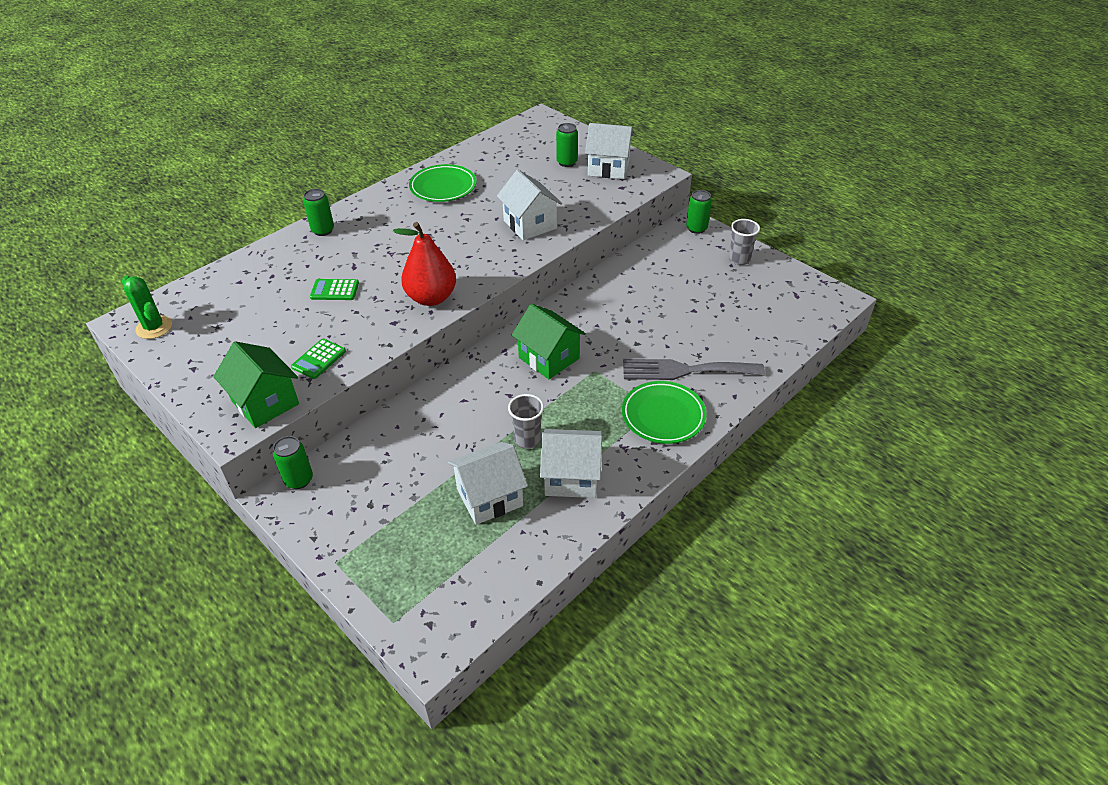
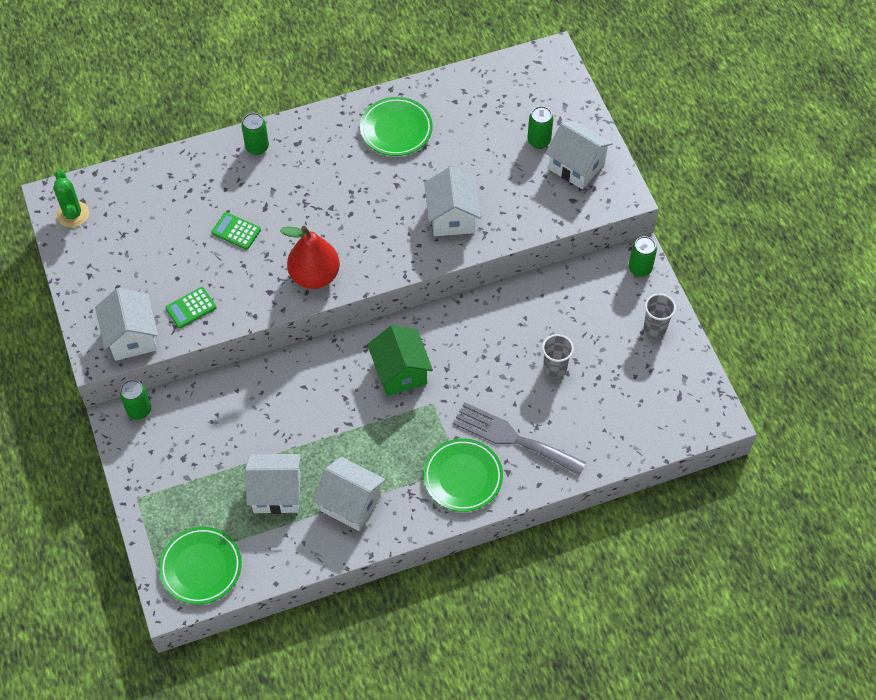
camera: 25 degrees right, 15 degrees up
(265, 402) = (132, 337): green house -> white house
(446, 601) = (201, 567): none -> green plate
(527, 440) = (335, 451): grey cup -> grey cup (555, 368)

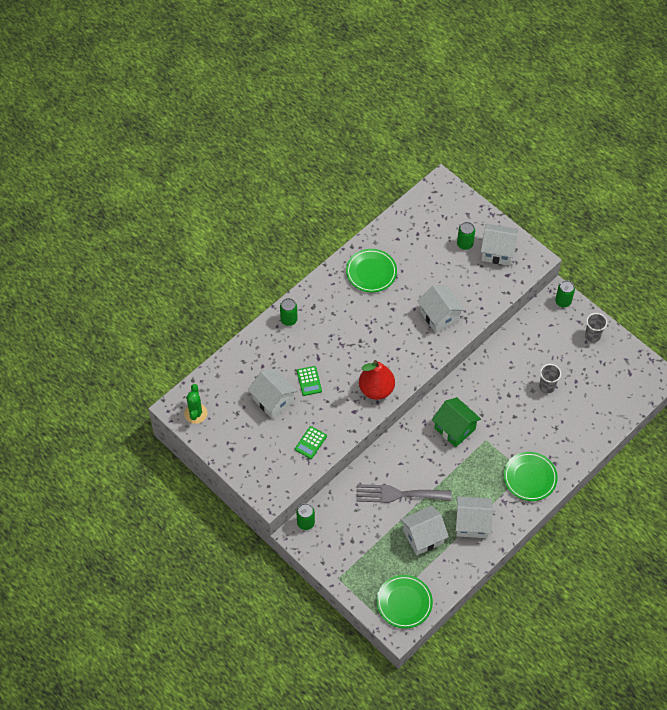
camera: 25 degrees left, 0 degrees up
(73, 214) = (195, 413): green cactus -> green cactus turned 45 degrees clockwise
(132, 337) = (284, 477): white house -> white house (273, 400)
(236, 231) = (309, 381): green calculator -> green calculator turned 105 degrees counterclockwise
(513, 438) = (546, 441): grey fork -> grey fork (398, 494)

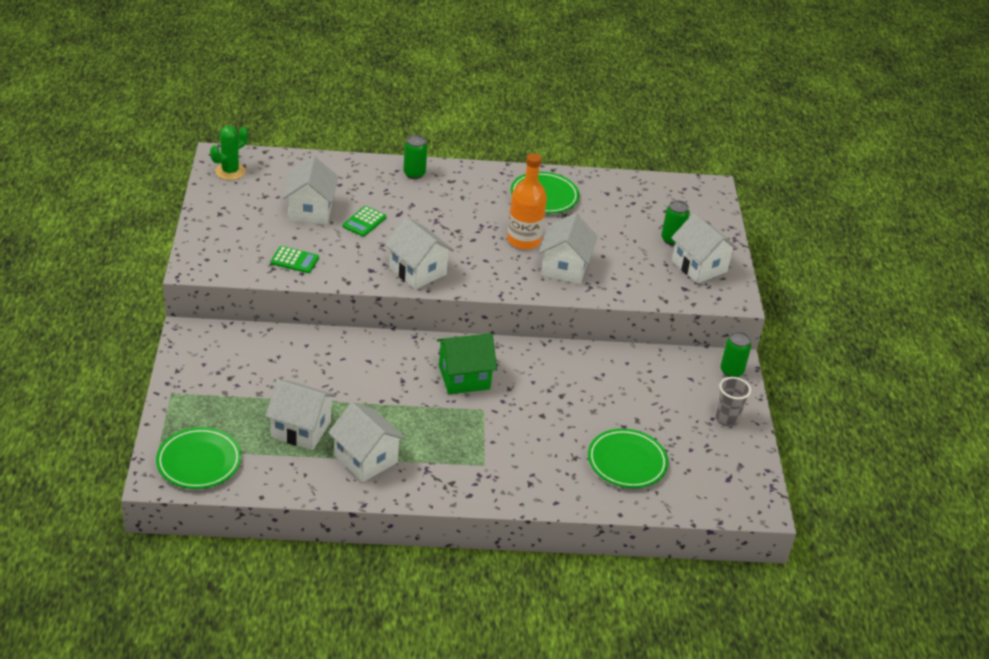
camera: 40 degrees right, 20 degrees down
(305, 523) = (211, 332): green can -> none
(310, 442) = (294, 260): green calculator -> green calculator turned 150 degrees counterclockwise
(376, 389) = (417, 271): red pear -> white house
(398, 494) = (329, 380): grey fork -> none
(399, 316) = (523, 240): none -> orange bottle
(454, 429) = (464, 377): green house -> green house turned 75 degrees clockwise
(530, 478) = (484, 473): green plate -> green plate (627, 462)
(547, 387) = (614, 419): grey cup -> none

